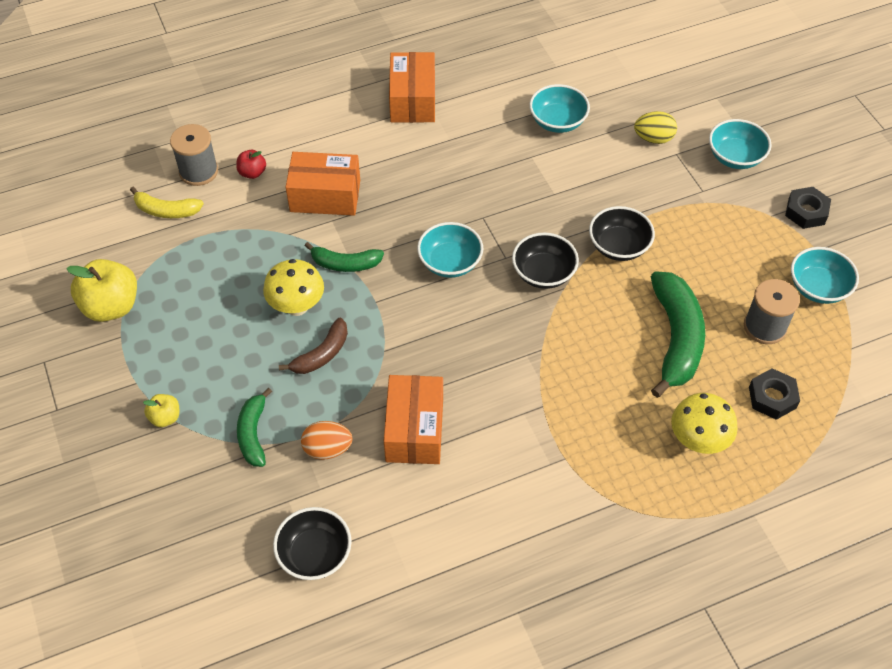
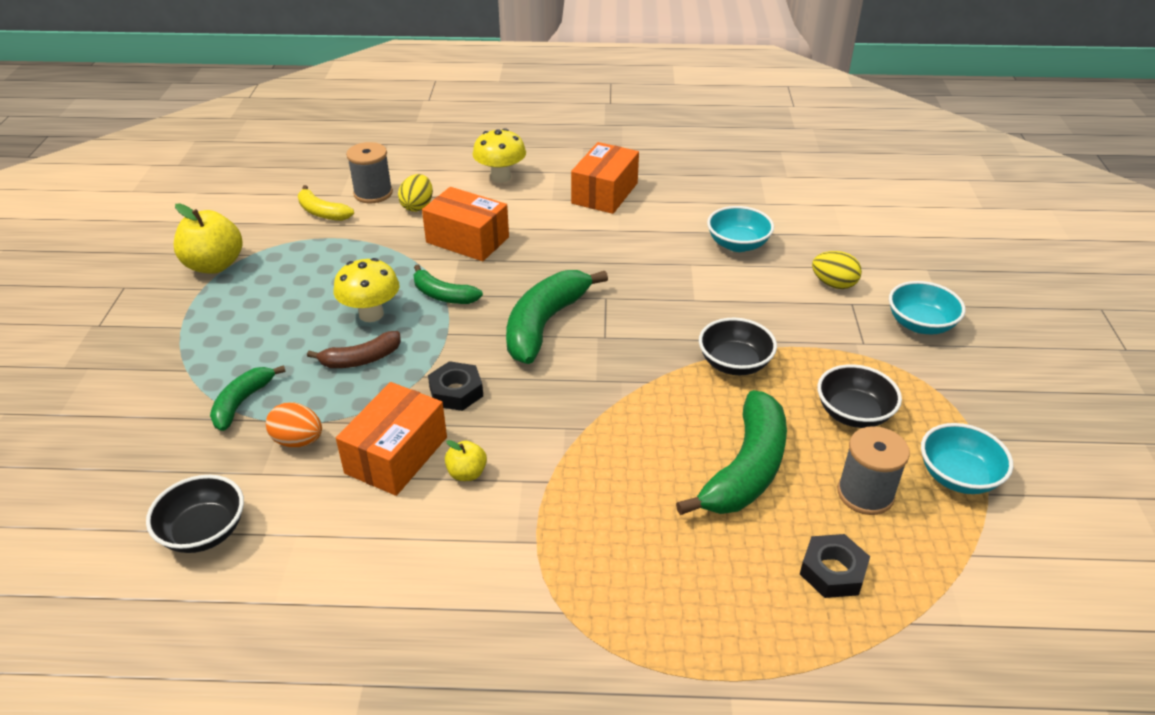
camera: 25 degrees right, 15 degrees down
(165, 417) = (179, 362): yellow apple -> yellow apple (467, 473)
(252, 173) = (417, 206): red apple -> yellow egg
(450, 262) = (545, 324): turquoise bowl -> green banana
(543, 273) = (635, 362): black bowl -> black bowl (853, 413)
(698, 441) = (707, 583): yellow mushroom -> yellow mushroom (500, 177)
(806, 212) = (982, 397): black nut -> black nut (456, 392)

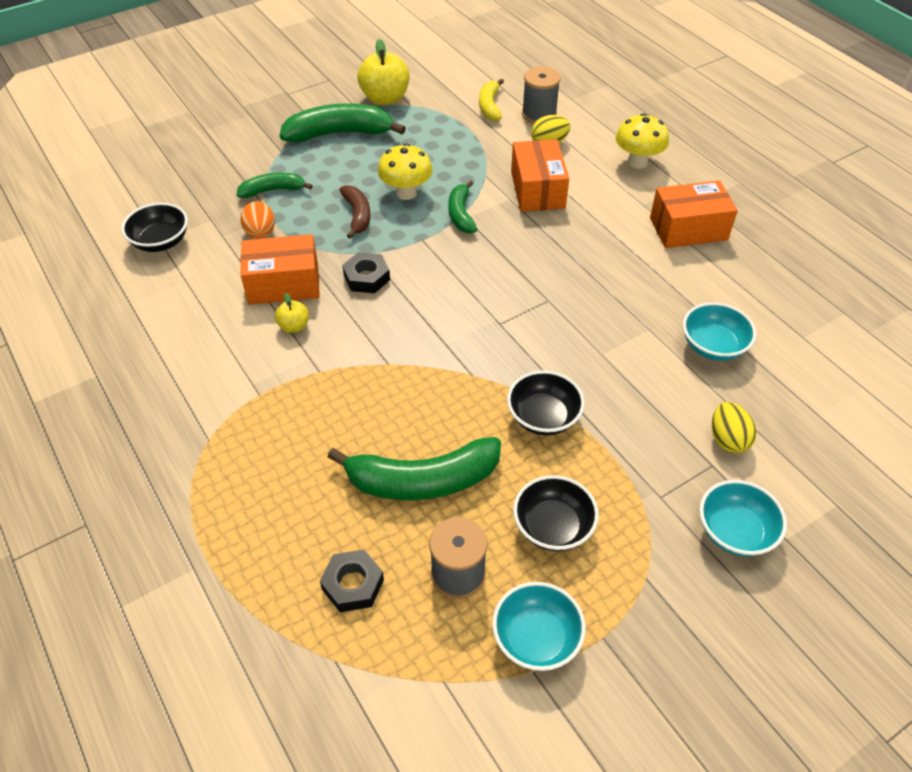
camera: 55 degrees right, 10 degrees up
(361, 359) = (357, 215): brown banana -> brown banana turned 135 degrees counterclockwise
(545, 324) = (481, 283): green banana -> green banana (340, 133)

